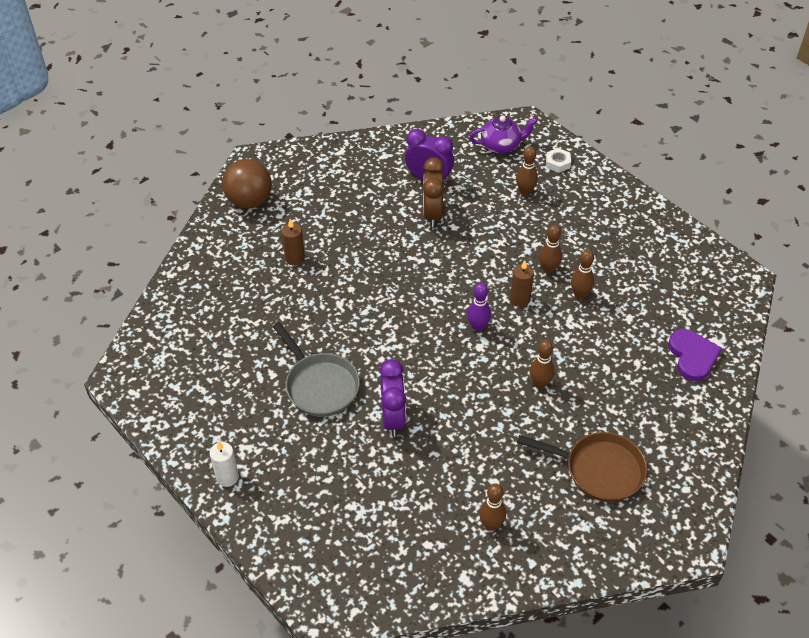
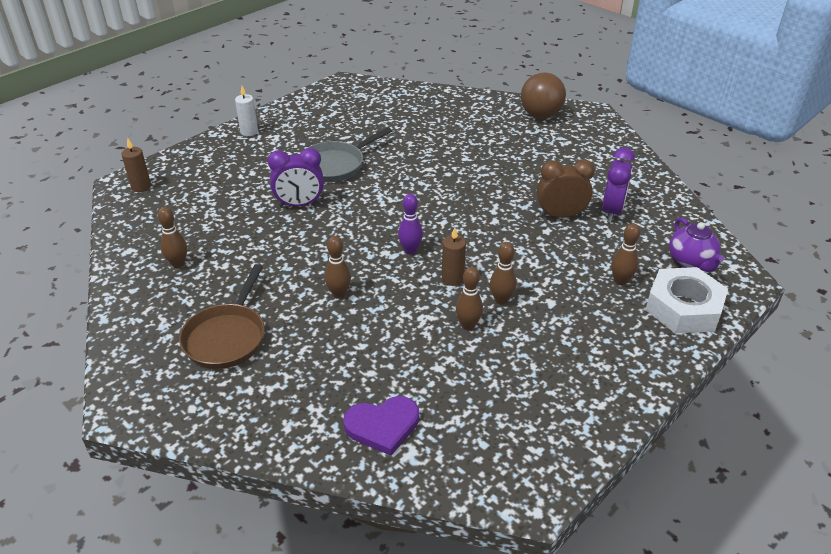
camera: 85 degrees right, 10 degrees down
(295, 258) = (478, 142): brown candle -> brown candle (141, 187)
(558, 163) = (683, 308): white nut -> white nut, size x2.26

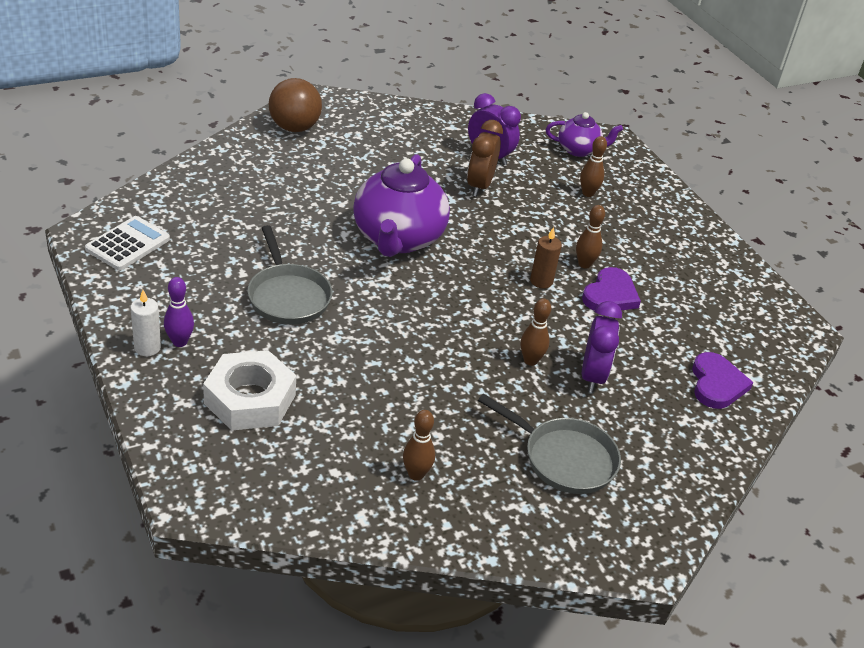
camera: 75 degrees left, 0 degrees up
(141, 187) = (214, 481): brown candle -> none
(227, 337) = (564, 458): brown pan -> grey pan
(299, 204) = (353, 346): purple clock -> purple clock (592, 376)
(344, 97) = (128, 244): none -> white calculator
(410, 250) = (484, 293): purple bowling pin -> purple bowling pin (180, 342)
(444, 193) = (398, 239): none -> purple teapot
(468, 325) = (610, 295): brown bowling pin -> purple heart
(683, 308) = (633, 179): white nut -> white nut (250, 399)

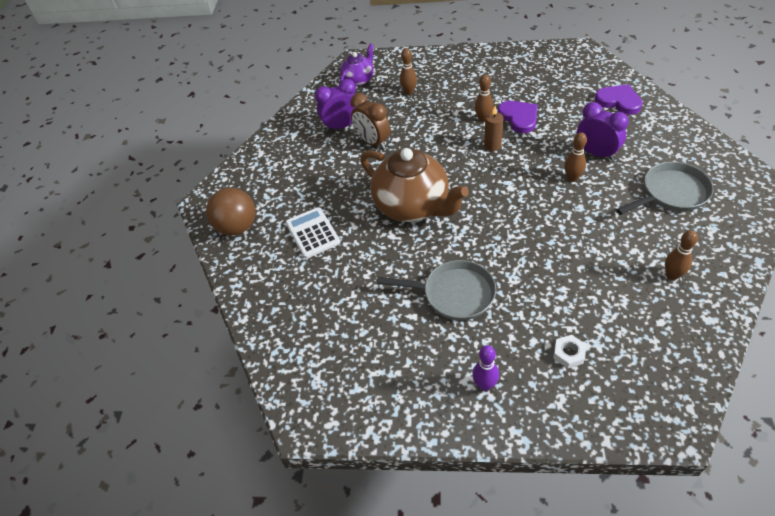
camera: 50 degrees left, 10 degrees up
(128, 244) = (337, 391): white calculator -> white calculator (312, 233)
(147, 348) = (484, 411): white candle -> none
(250, 399) = (569, 354): white nut -> white nut, size x0.44
(398, 239) = (412, 206): purple teapot -> brown teapot

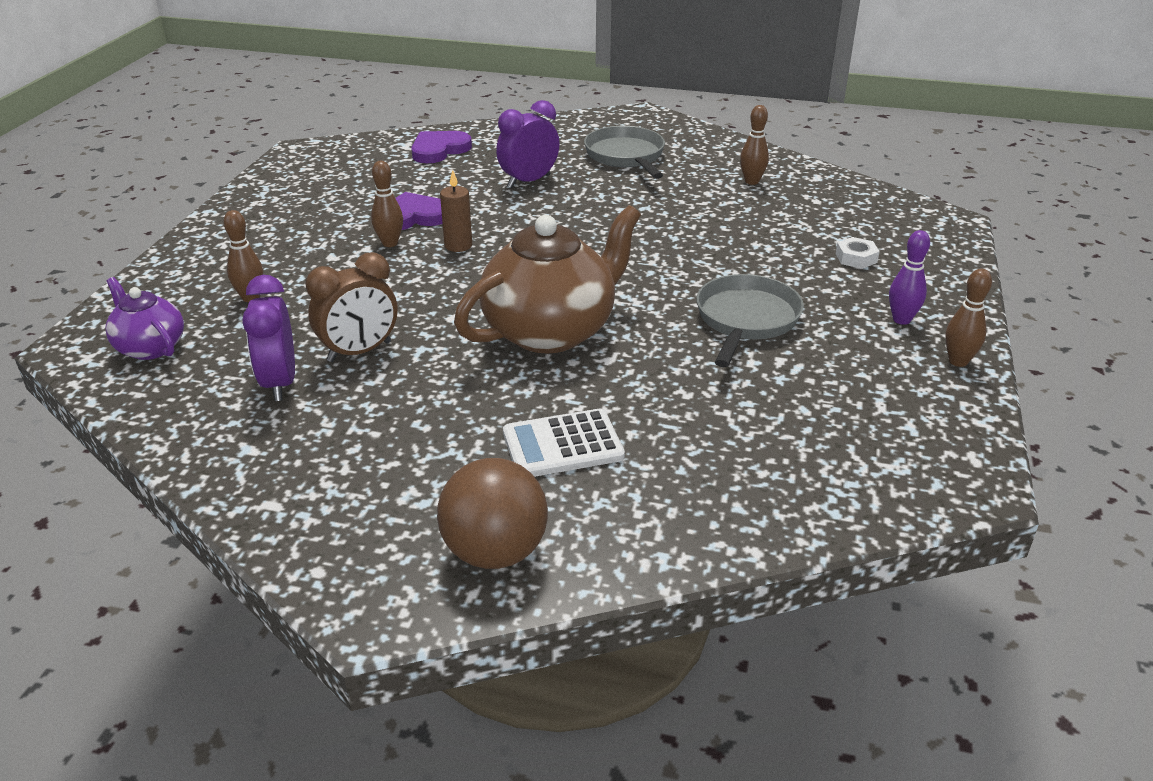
camera: 85 degrees left, 15 degrees down
(572, 178) = (565, 204): brown bowling pin -> brown bowling pin (958, 361)

